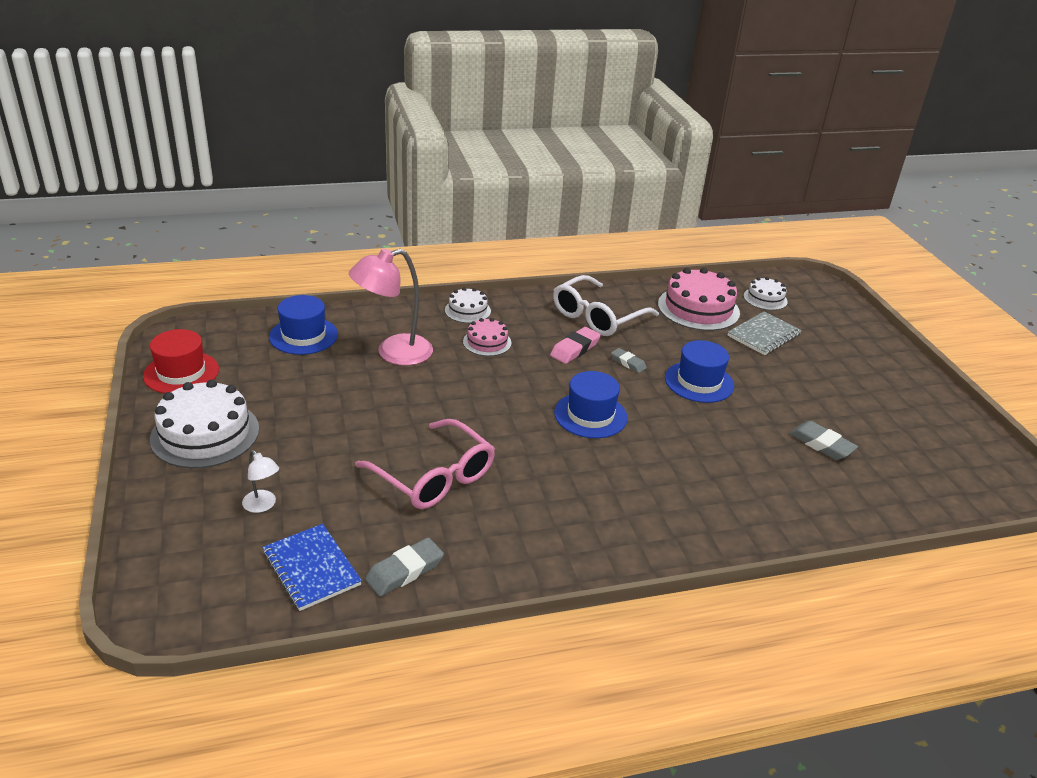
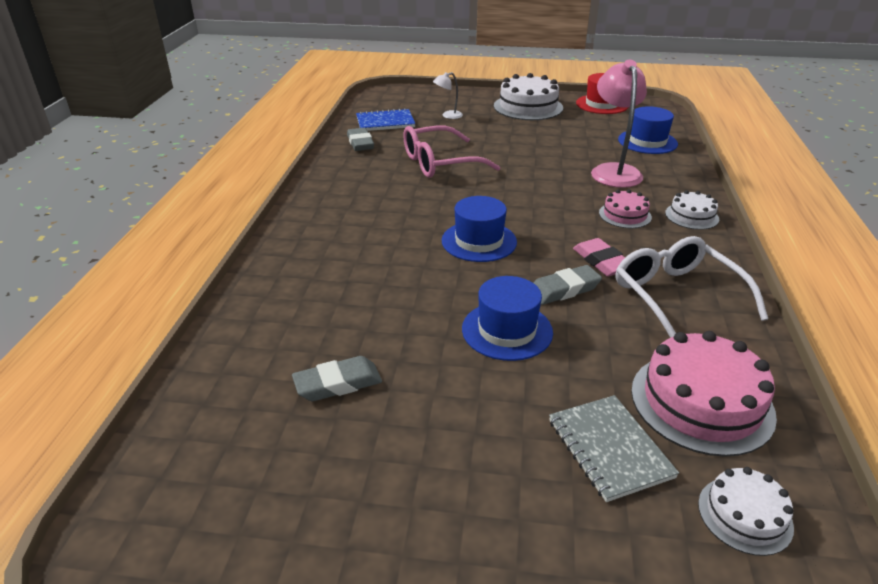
camera: 115 degrees right, 0 degrees up
(628, 363) = (564, 289): grey eraser -> grey eraser, size x1.56

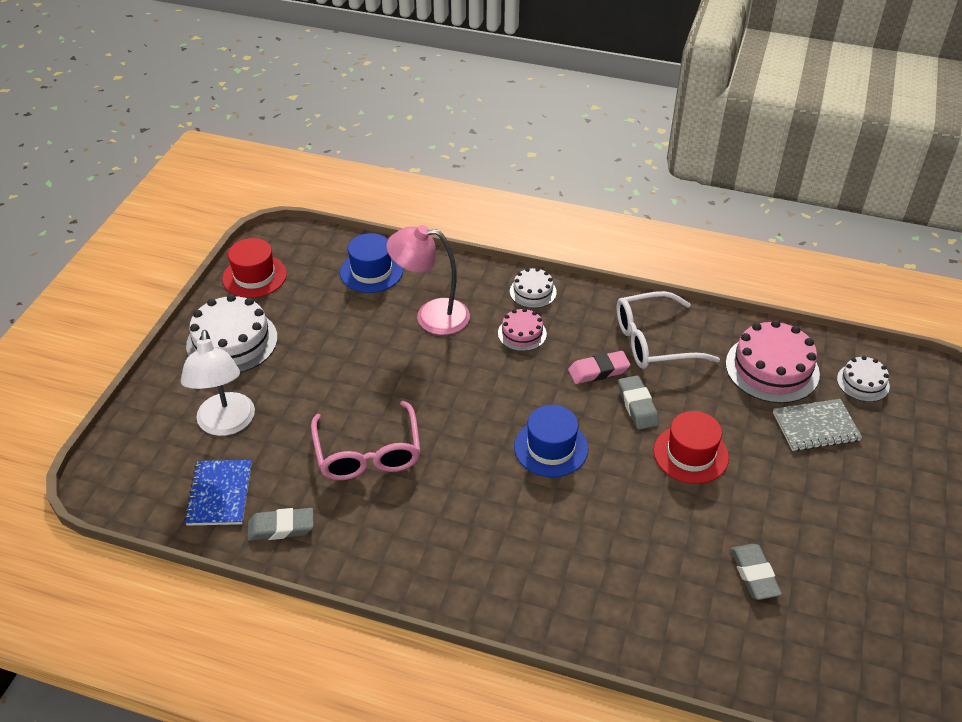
camera: 80 degrees left, 10 degrees up
(448, 116) = (226, 424): white lamp -> white lamp, size x2.08
(507, 330) = (690, 454): blue hat -> red hat

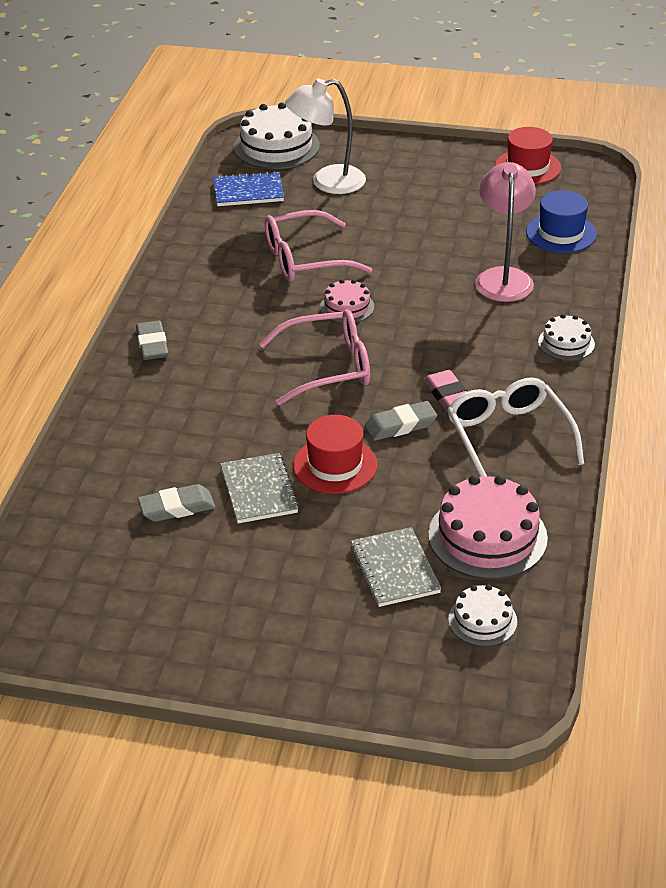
camera: 85 degrees right, 5 degrees down
(232, 342) = (431, 169): white cake -> white cake (276, 146)
(281, 527) = (215, 225): grey eraser -> grey eraser (152, 345)
(522, 333) = (493, 339): pink cake -> pink cake (347, 307)
(551, 448) = (328, 367): blue hat -> pink glasses
(726, 510) = (259, 490): none -> grey notebook

